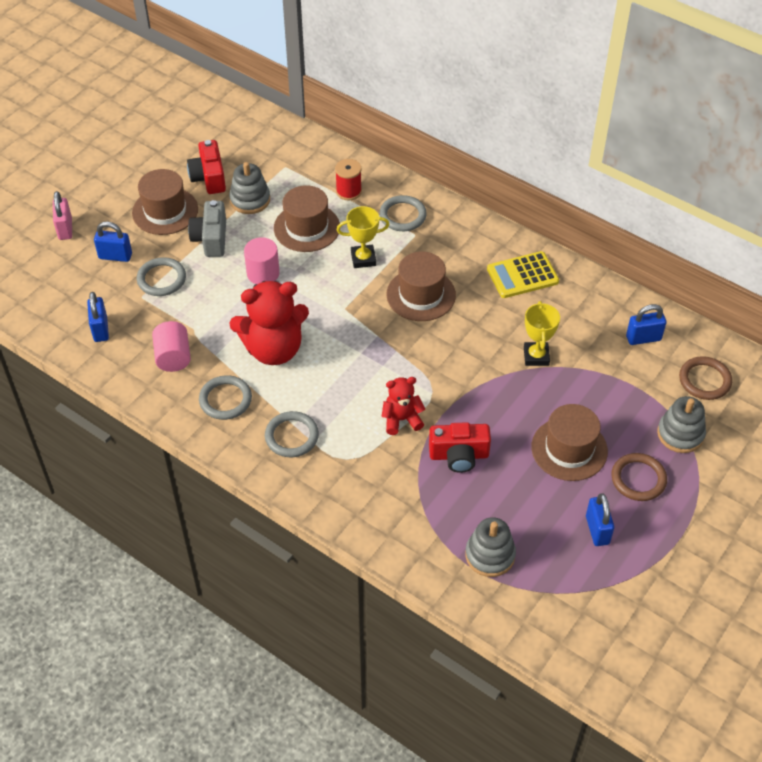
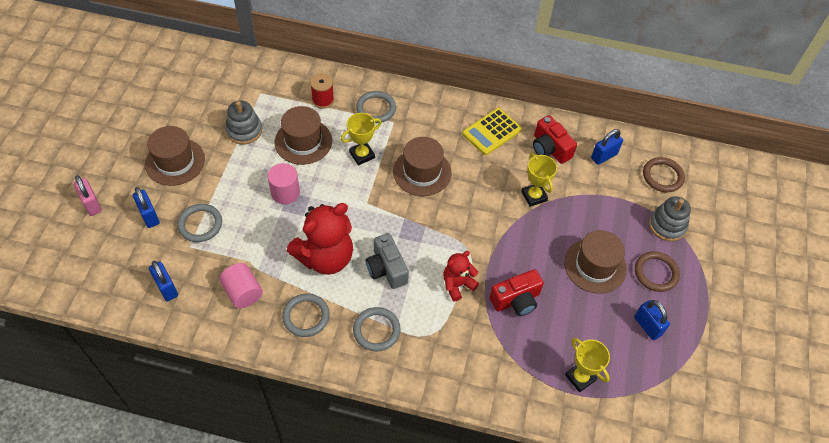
camera: 25 degrees left, 5 degrees up
(115, 256) = (149, 216): blue padlock -> blue padlock turned 75 degrees clockwise
(209, 177) = (200, 121): red camera -> red camera (550, 148)
(211, 239) = (227, 175): grey camera -> grey camera (386, 269)
(490, 555) = (580, 377): grey stacking toy -> yellow trophy

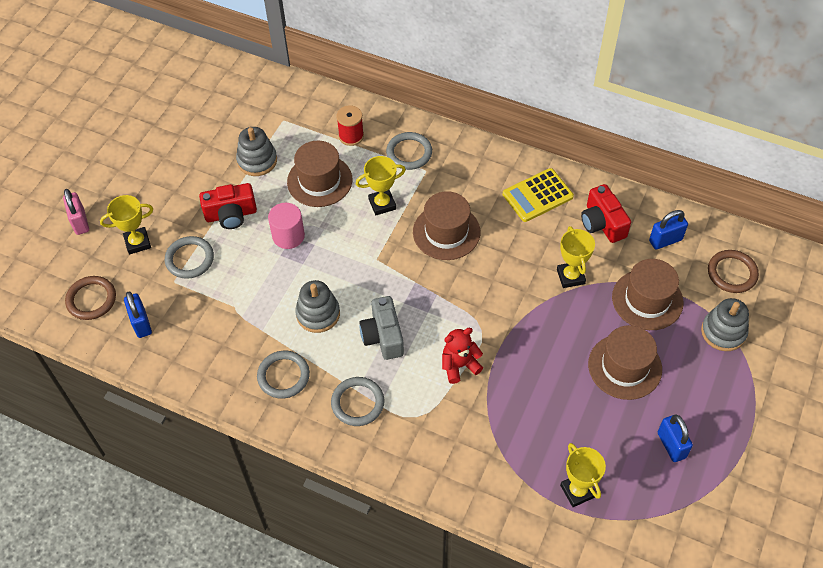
camera: 15 degrees right, 0 degrees up
(149, 216) = (137, 242): blue padlock -> yellow trophy
(175, 161) = (176, 186): brown hat -> brown hat (647, 300)
(243, 292) = (221, 340): pink cylinder -> none
(325, 257) = (318, 314): red teddy bear -> grey stacking toy
(516, 300) = (523, 392): red camera -> red camera (231, 214)
(656, 273) = (696, 385): brown ring -> brown ring (91, 299)

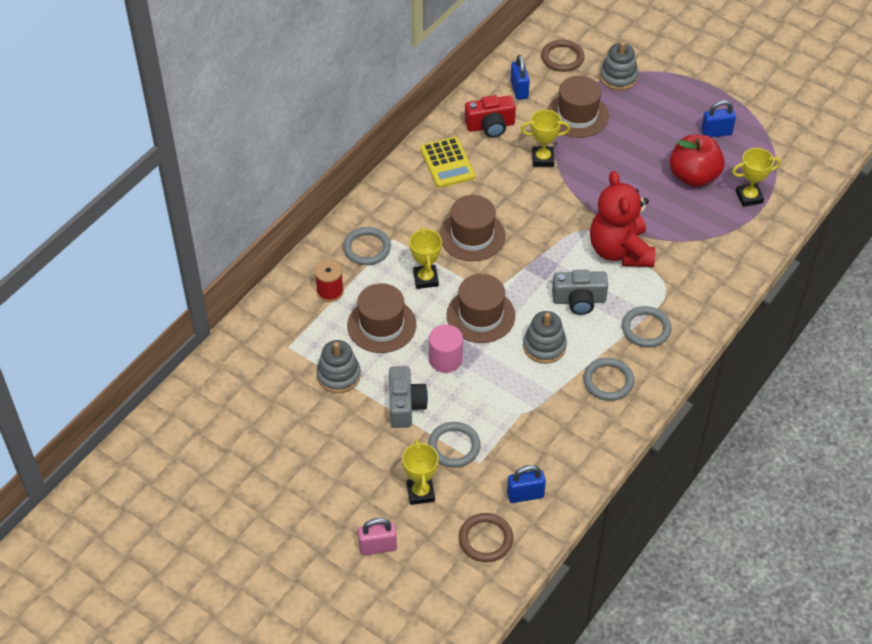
camera: 80 degrees left, 5 degrees down
(231, 214) = (405, 405): red camera -> grey camera
(459, 365) = (620, 251): red teddy bear -> red teddy bear, size x1.86
(592, 427) = (693, 176): none -> red apple
(625, 366) = (640, 144): brown hat -> brown hat (480, 315)

